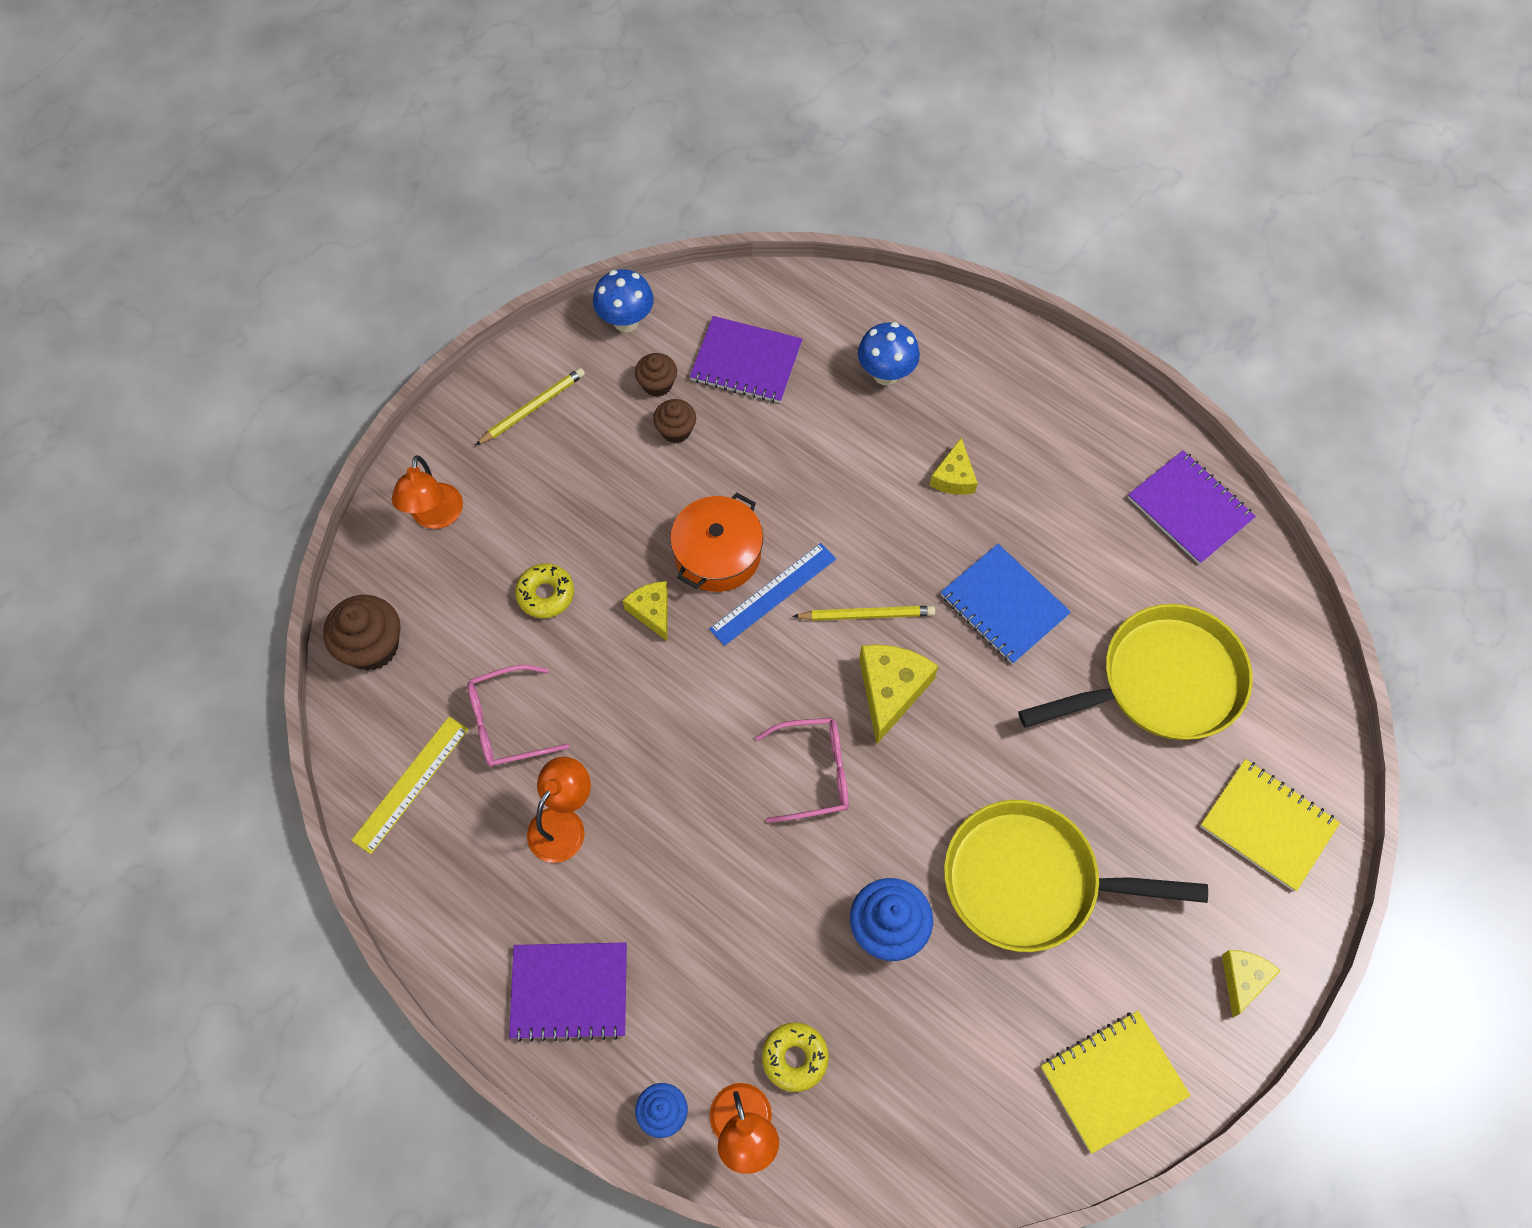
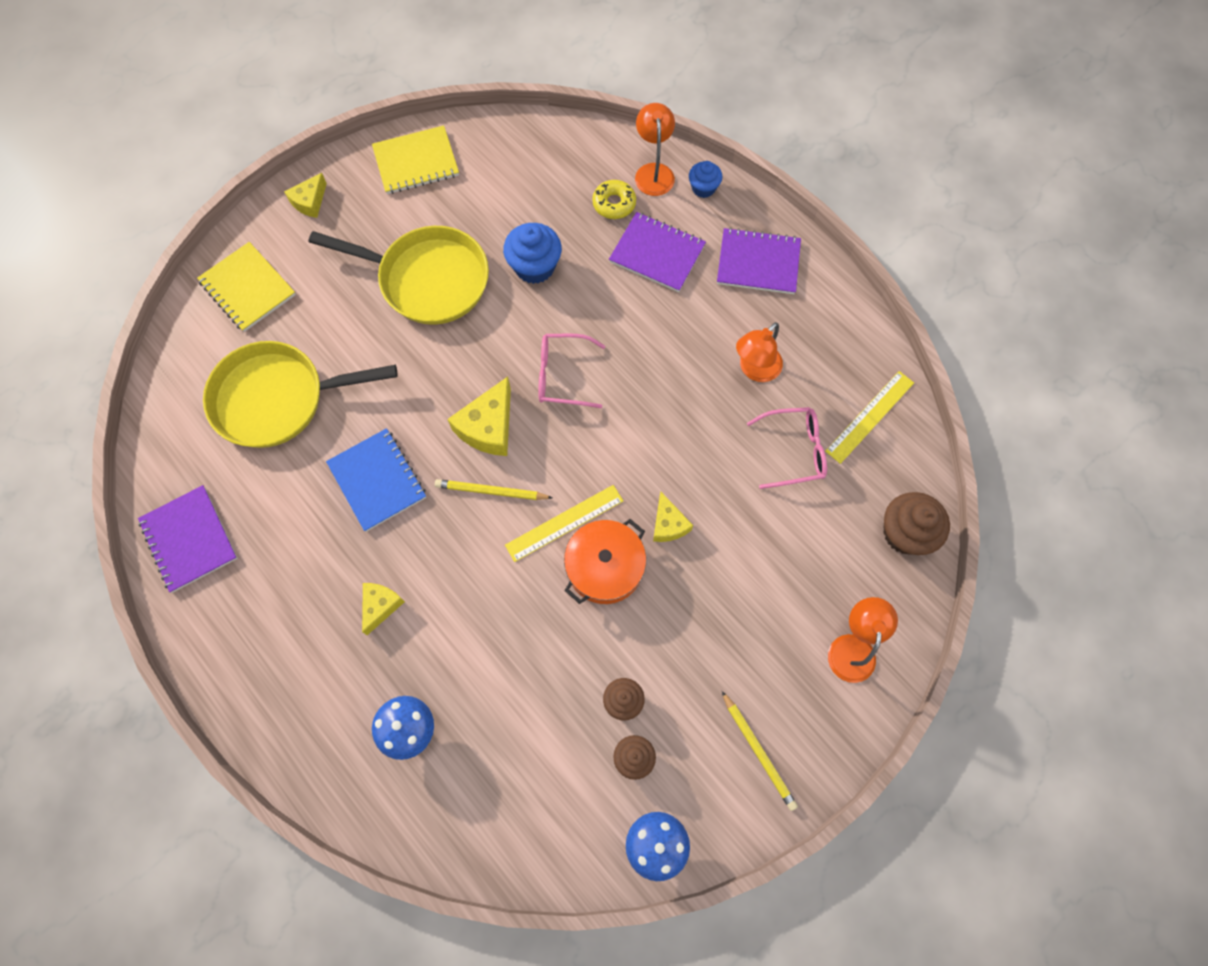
camera: 170 degrees left, 5 degrees up
(532, 408) = (758, 751): yellow pencil -> yellow pencil turned 90 degrees counterclockwise
(546, 594) = (757, 555): yellow donut -> none
(746, 362) = (542, 769): purple notebook -> purple notebook (657, 253)
(773, 594) = (564, 522): blue ruler -> yellow ruler

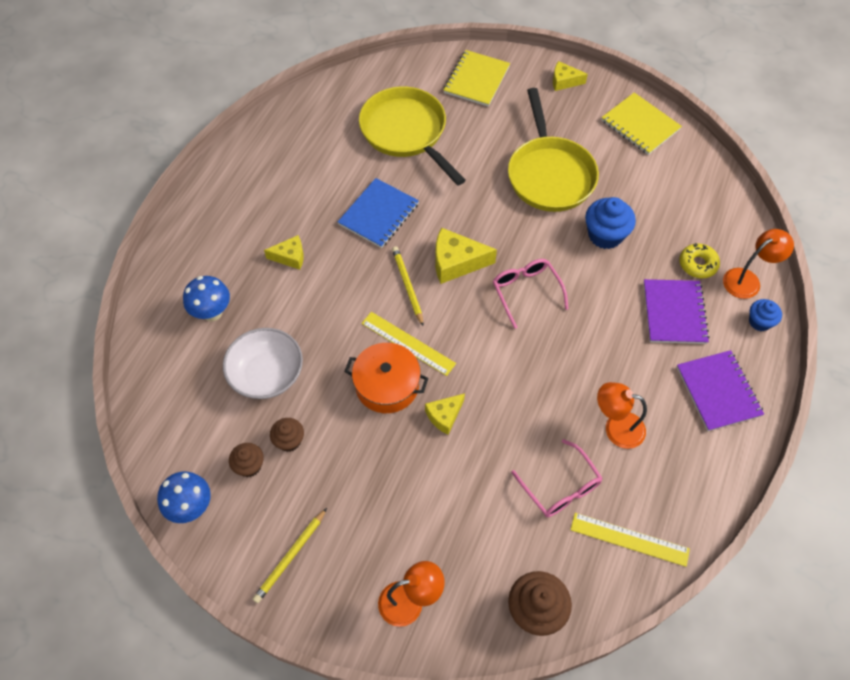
camera: 65 degrees right, 10 degrees down
(189, 539) = (285, 133): purple notebook -> none
(527, 694) = (267, 374): none -> white bowl

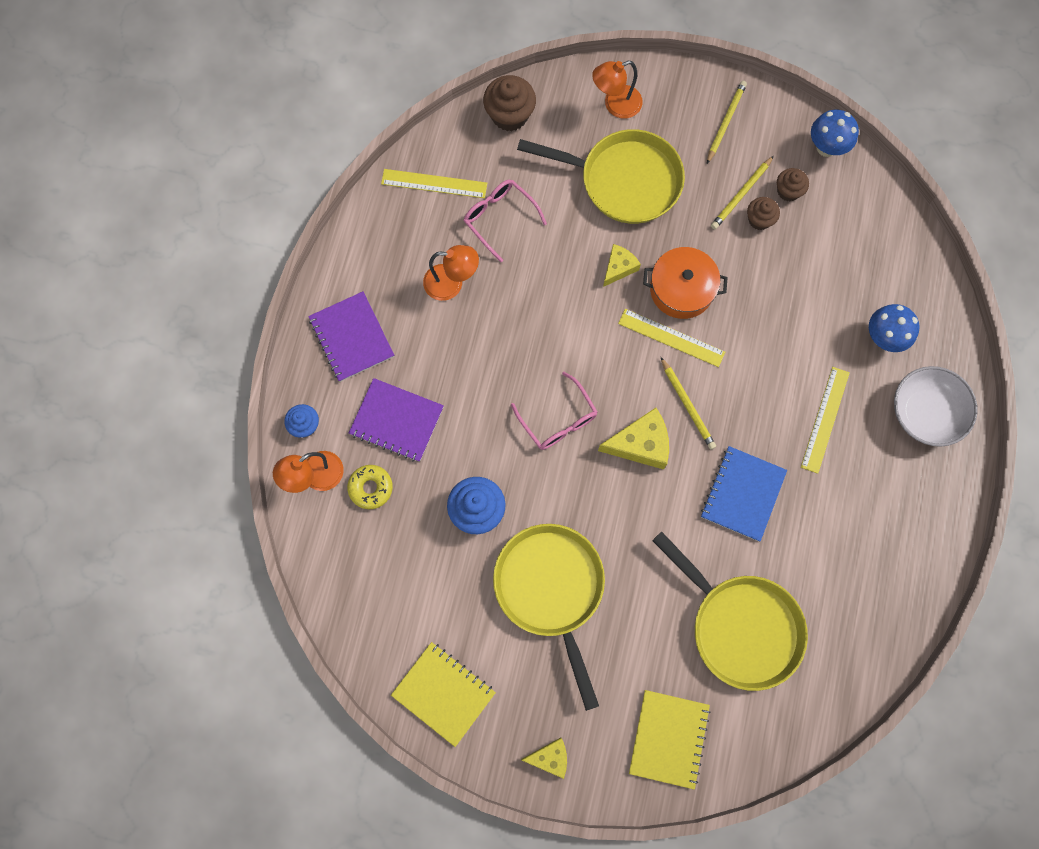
camera: 170 degrees right, 15 degrees up
(267, 374) = (803, 281): white bowl -> white bowl (925, 413)
(290, 257) = (825, 419): yellow cheese -> yellow ruler
(299, 471) = (741, 194): none -> yellow pencil
(420, 507) = (624, 180): none -> yellow pan
(674, 313) = (396, 421): purple notebook -> purple notebook turned 60 degrees counterclockwise

